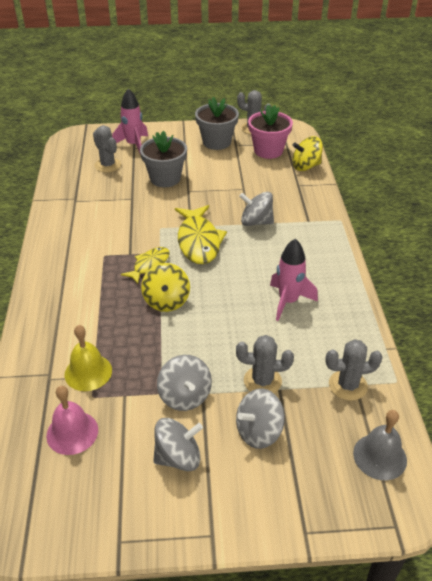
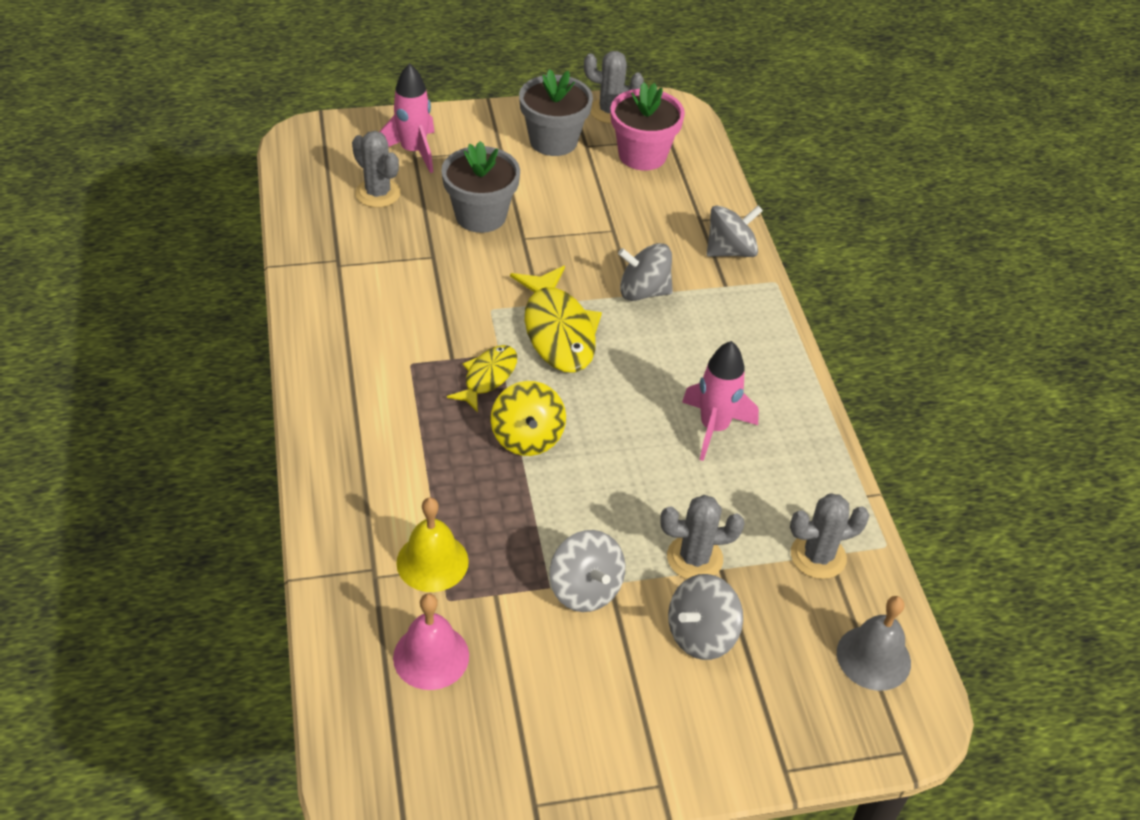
camera: 10 degrees left, 5 degrees up
(178, 457) = (593, 681): grey spinning top -> grey spinning top (730, 251)
(306, 166) = (708, 183): yellow spinning top -> none

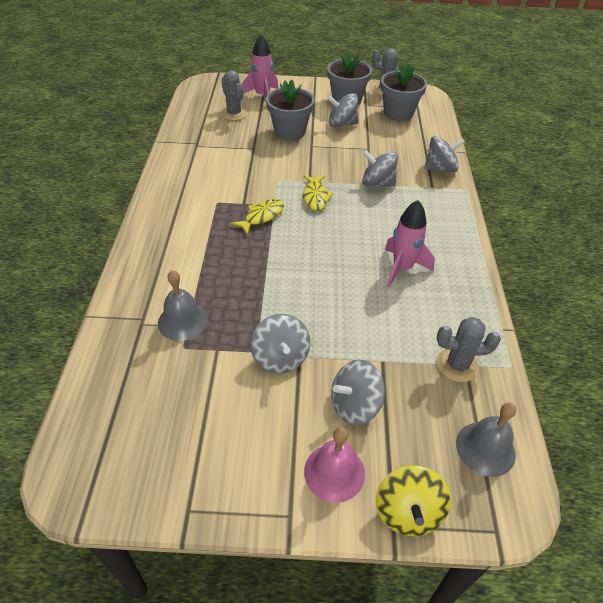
camera: 15 degrees right, 0 degrees up
(431, 656) = (156, 383): pink bell -> pink bell (334, 472)
(432, 562) = (183, 321): yellow bell -> grey bell
(527, 437) = (274, 255): yellow spinning top -> yellow spinning top (408, 511)
(557, 330) = (315, 197): yellow fish -> yellow fish, size x0.59
(559, 189) = (342, 124): none -> grey spinning top
(642, 155) = (398, 113): pink flower pot -> grey flower pot
(694, 558) = (365, 350): grey cactus -> none

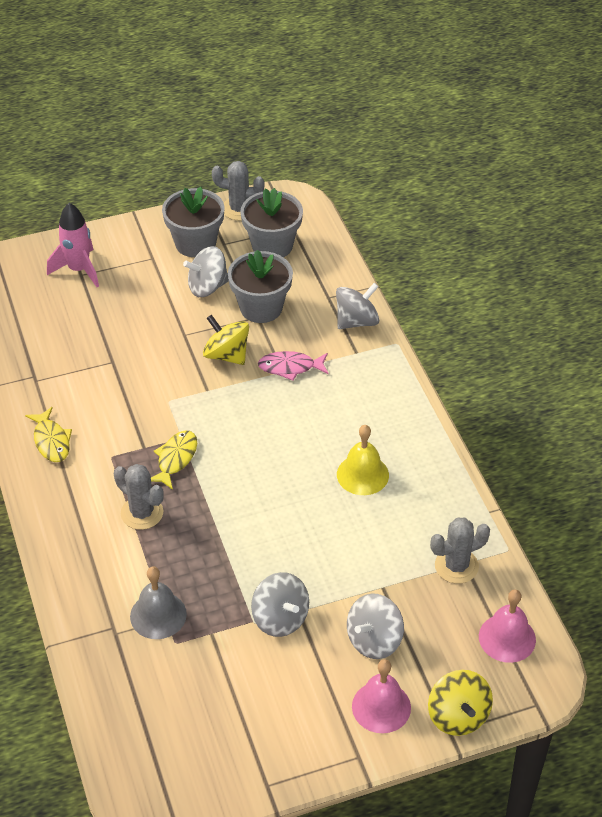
camera: 20 degrees left, 0 degrees up
(234, 114) = (56, 312): grey cactus -> grey cactus (142, 513)
(290, 131) = (145, 320): grey flower pot -> grey flower pot (261, 308)
(315, 197) = (225, 411): yellow fish -> yellow fish (51, 441)
(334, 164) = (227, 355): none -> yellow spinning top
(377, 183) = (290, 367): grey spinning top -> pink fish
(402, 268) = (362, 474): pink rocket -> yellow bell
(485, 448) = (507, 638): grey bell -> pink bell

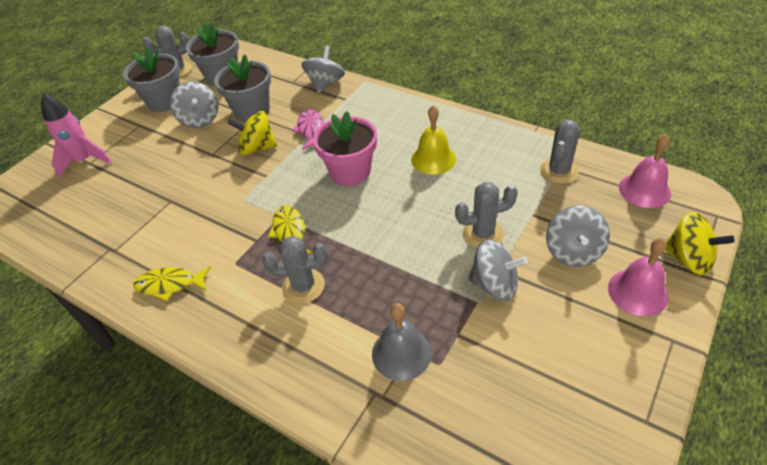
camera: 35 degrees left, 0 degrees up
(51, 441) = (170, 285): yellow fish -> yellow fish turned 150 degrees clockwise
(207, 287) = (200, 119): grey spinning top -> grey spinning top turned 60 degrees counterclockwise
(279, 436) = (350, 171): none -> pink flower pot
(290, 367) = (311, 130): pink fish -> pink fish turned 120 degrees clockwise
(322, 572) = (483, 233): none -> grey cactus

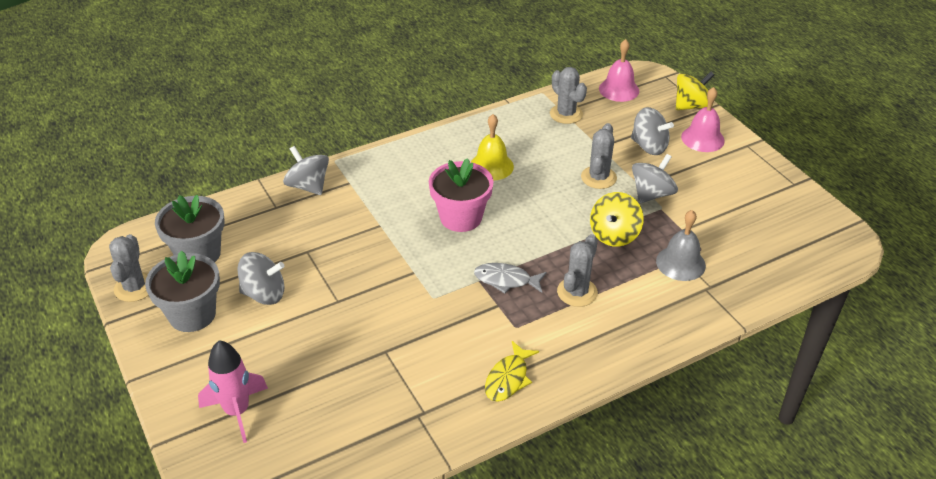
camera: 65 degrees left, 5 degrees down
(252, 110) = (294, 250): grey flower pot -> none
(257, 148) = (363, 265): yellow spinning top -> yellow spinning top (614, 235)
(290, 232) = (506, 280): yellow fish -> grey fish
(311, 130) = (374, 221): pink fish -> none

